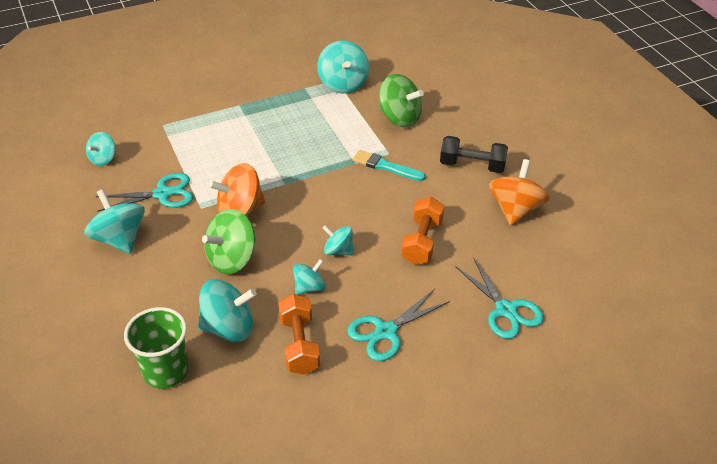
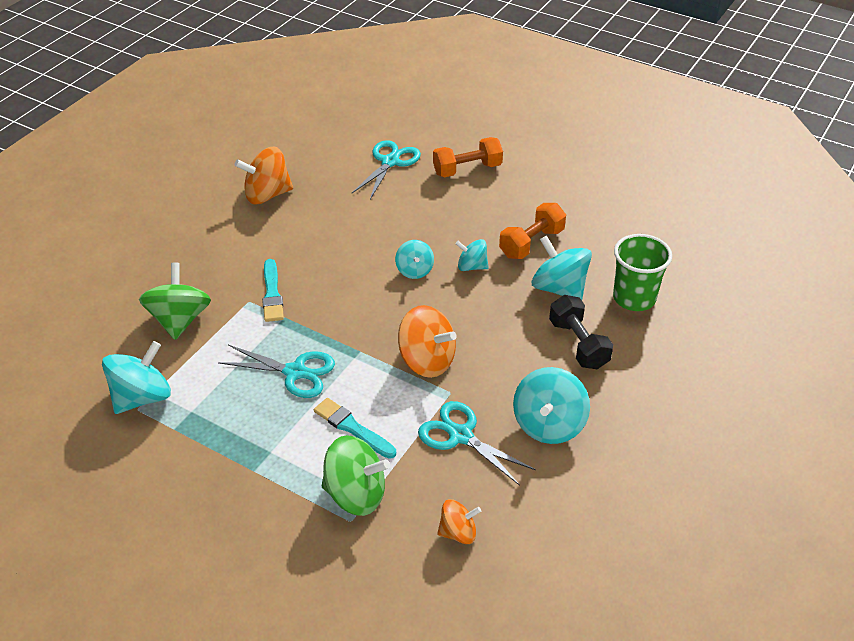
camera: 125 degrees left, 0 degrees up
(103, 159) = (458, 532): turquoise spinning top -> orange spinning top
(224, 152) = (352, 428): none -> turquoise brush
(232, 259) = (490, 329): green spinning top -> green spinning top (355, 494)
(386, 332) = (472, 207): turquoise scissors -> turquoise scissors (295, 372)
(422, 242) = (356, 229): orange dumbbell -> orange dumbbell (467, 169)
(472, 165) = (223, 240): black dumbbell -> black dumbbell (578, 344)

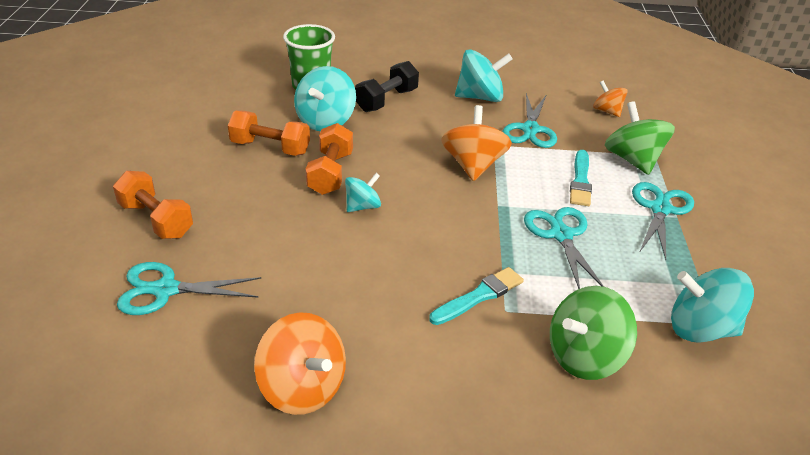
camera: 120 degrees left, 5 degrees down
(272, 464) = (660, 209): none -> turquoise scissors
(471, 266) = (330, 173): turquoise spinning top -> orange dumbbell

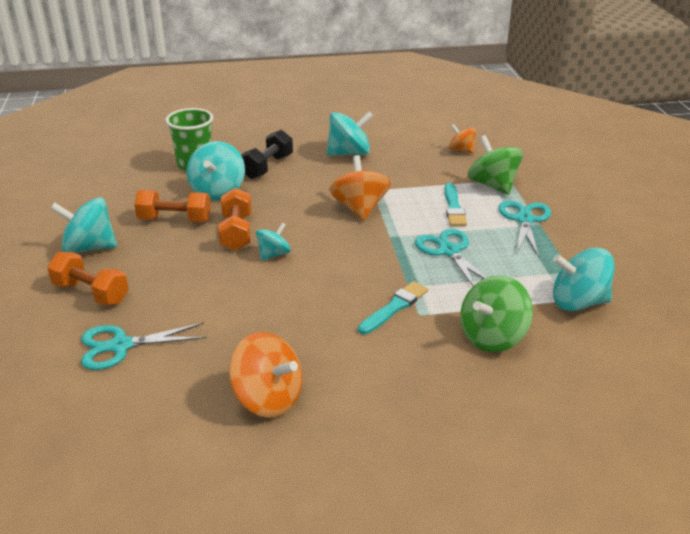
camera: 10 degrees left, 5 degrees down
(172, 166) = (89, 248): none -> turquoise spinning top
(530, 130) = (400, 173): turquoise scissors -> none

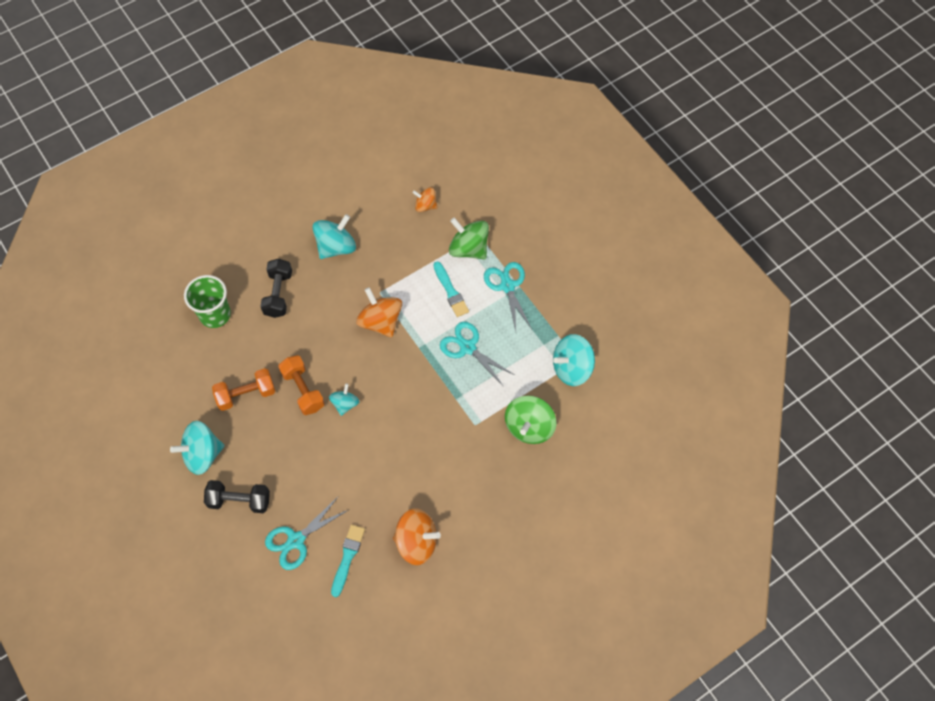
camera: 25 degrees left, 30 degrees up
(91, 293) = (239, 500): orange dumbbell -> black dumbbell
(218, 191) = (257, 344): turquoise spinning top -> none
(394, 307) = (456, 425): turquoise brush -> turquoise brush (347, 557)

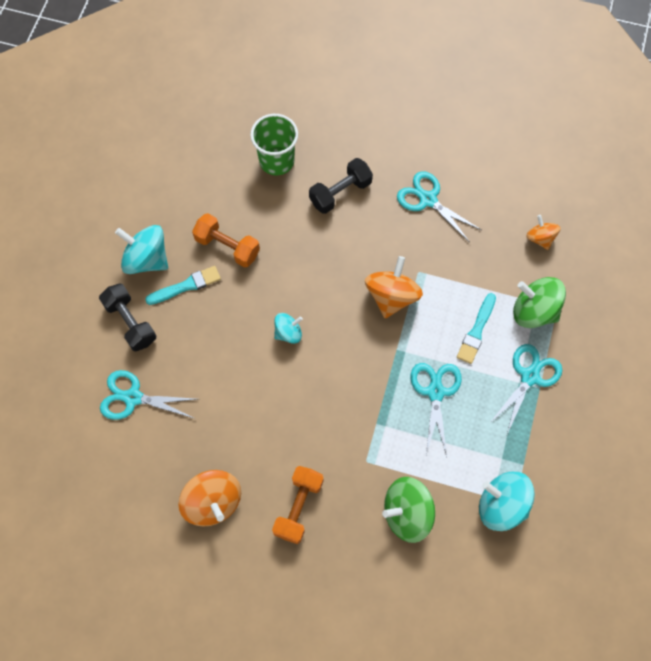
camera: 50 degrees right, 5 degrees up
(303, 390) = (271, 288): orange dumbbell -> orange dumbbell (298, 507)
(336, 247) = (428, 200): turquoise spinning top -> turquoise scissors
(347, 557) = (151, 454): turquoise brush -> turquoise brush (186, 286)
(468, 249) = (534, 311): green spinning top -> green spinning top turned 60 degrees counterclockwise

